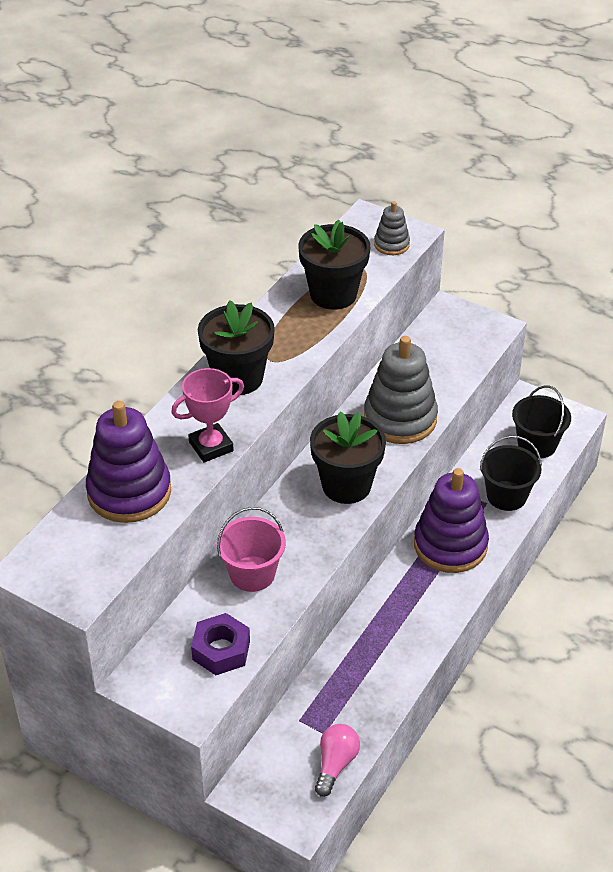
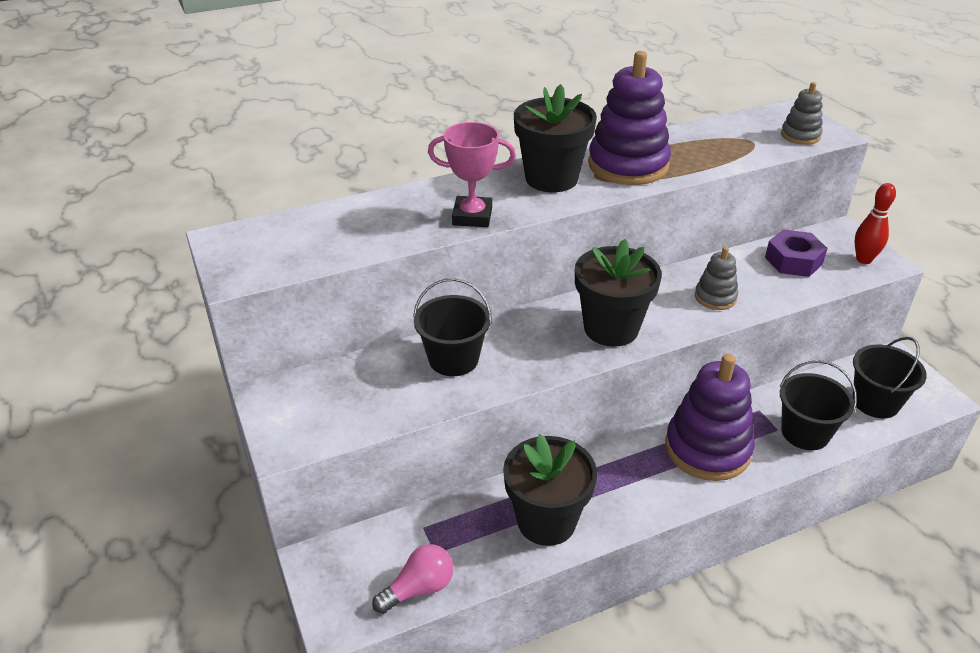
camera: 35 degrees right, 5 degrees down
(129, 492) = (366, 221): purple stacking toy -> purple stacking toy (628, 165)
(221, 650) = (362, 407): purple nut -> purple nut (793, 261)
(252, 574) = (453, 359): pink bucket -> black bucket
(333, 294) = (705, 151): black flower pot -> black flower pot (546, 521)
(400, 419) = (715, 297): grey stacking toy -> grey stacking toy, size x0.51
(480, 330) = (863, 259): none -> red bowling pin

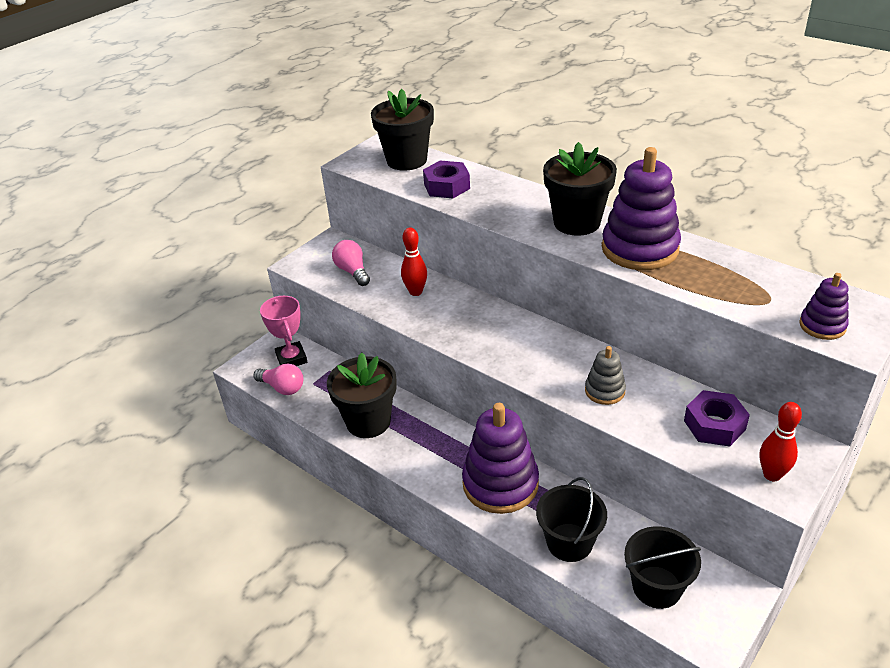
camera: 65 degrees right, 0 degrees up
(358, 397) = (353, 271): none -> pink light bulb
(390, 226) = (447, 186): none -> purple nut
(453, 359) = (416, 292): black bucket -> red bowling pin
(472, 216) = (489, 210): pink trophy -> pink trophy (291, 359)
(611, 328) = (510, 348): black flower pot -> black flower pot (407, 160)
(800, 135) = (822, 326): grey stacking toy -> purple stacking toy

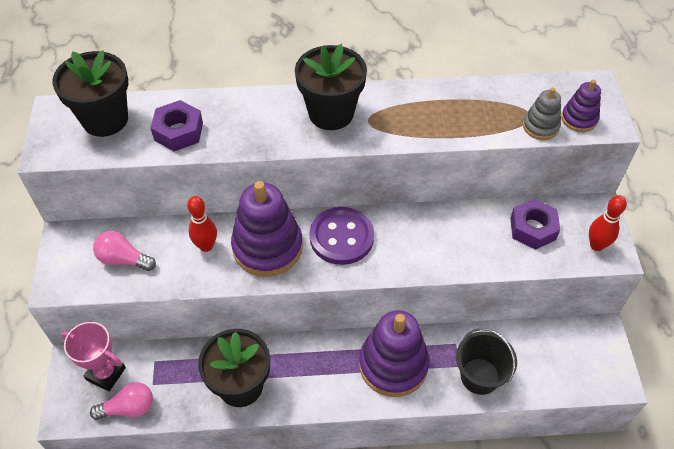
camera: 45 degrees left, 15 degrees up
(524, 339) = (341, 237): none -> purple button
(604, 391) = (441, 247): grey stacking toy -> grey stacking toy (540, 126)
(640, 249) = (403, 114): purple stacking toy -> purple stacking toy (267, 247)
(656, 587) = (557, 367): black bucket -> none

